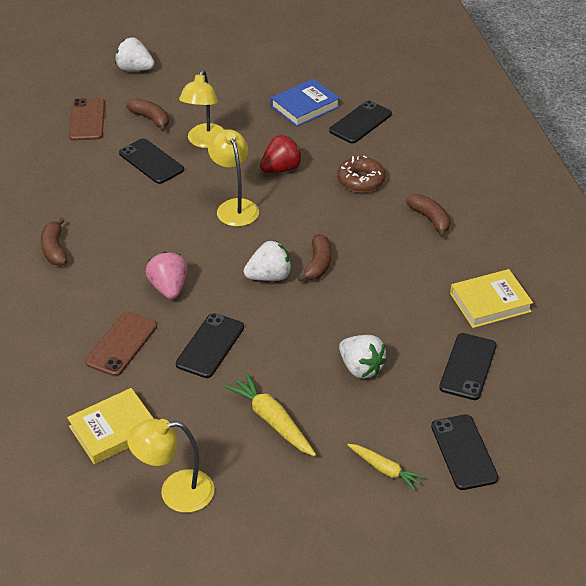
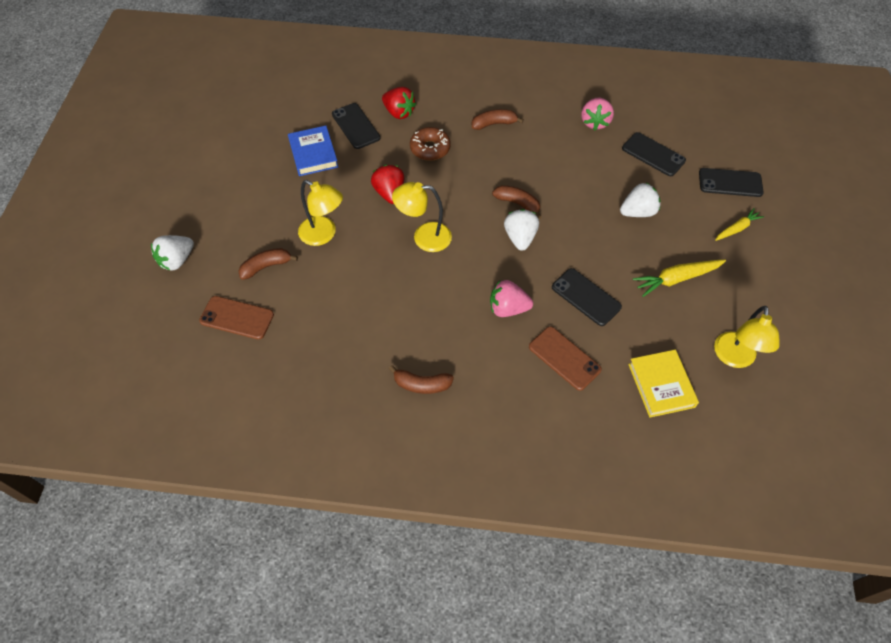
camera: 70 degrees left, 15 degrees up
(151, 161) = (331, 281): black phone -> none
(400, 146) = (399, 112): none -> red strawberry
(490, 302) = (595, 122): yellow book -> pink strawberry

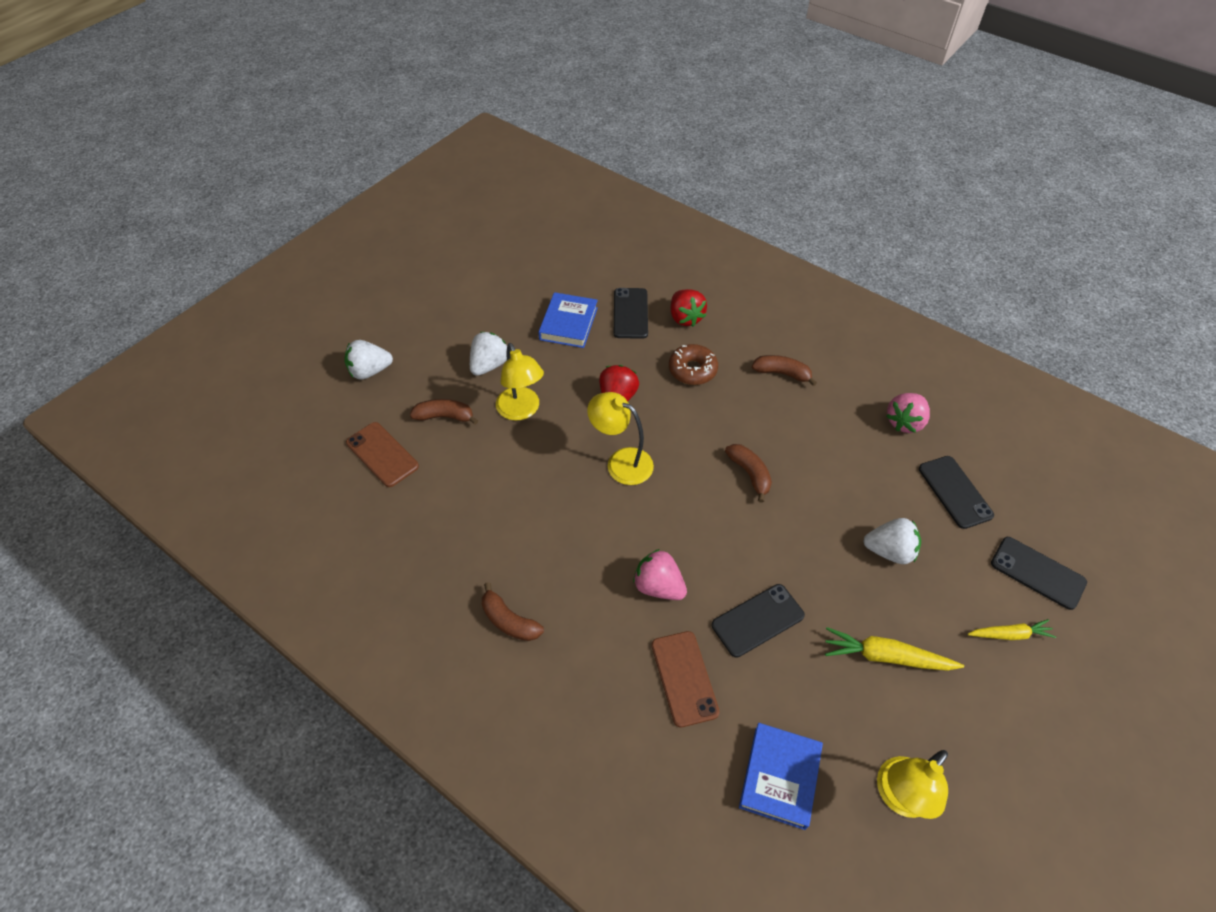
camera: 30 degrees right, 5 degrees down
(520, 238) = (726, 513): white strawberry -> white strawberry (489, 365)
(586, 297) = (757, 620): black phone -> black phone turned 75 degrees clockwise
(661, 385) = (780, 777): yellow book -> blue book

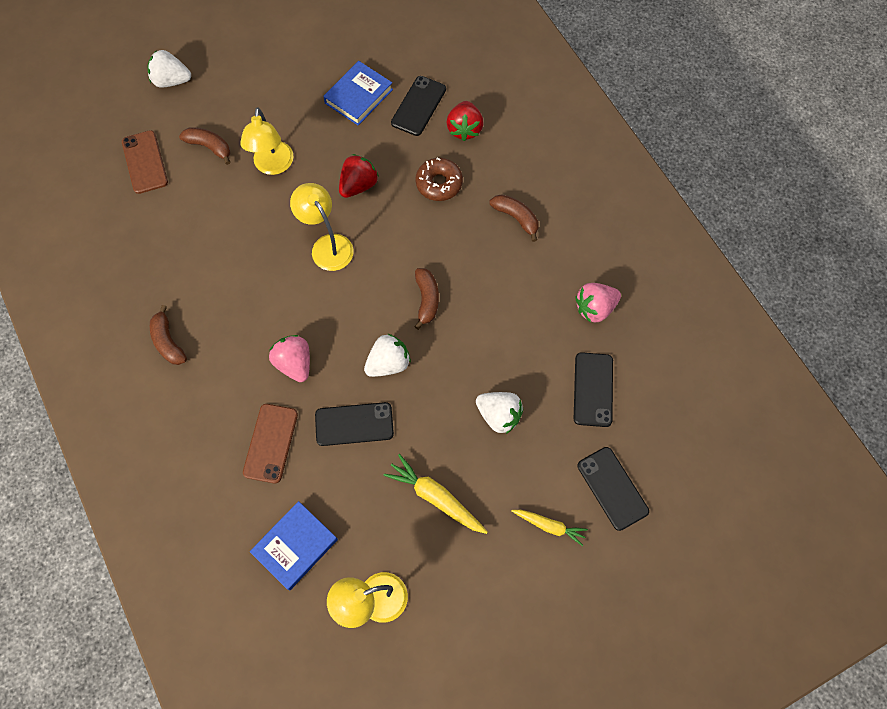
camera: 25 degrees right, 15 degrees up
(489, 365) = (270, 112): white strawberry -> white strawberry (388, 363)

